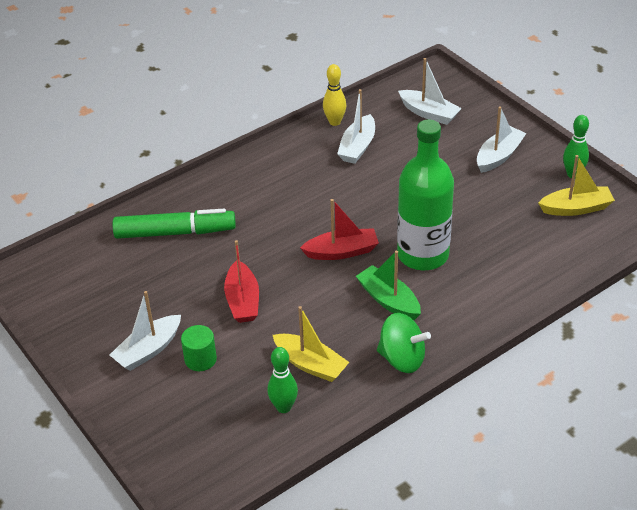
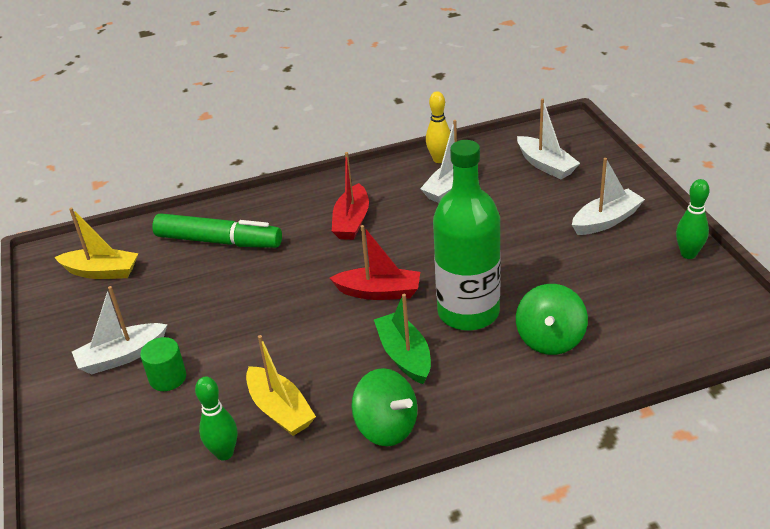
camera: 20 degrees right, 5 degrees down
(243, 301) = (246, 324): red boat -> red boat (352, 221)
(496, 264) = (550, 339): none -> green spinning top
(576, 208) = (677, 293): yellow boat -> yellow boat (101, 272)

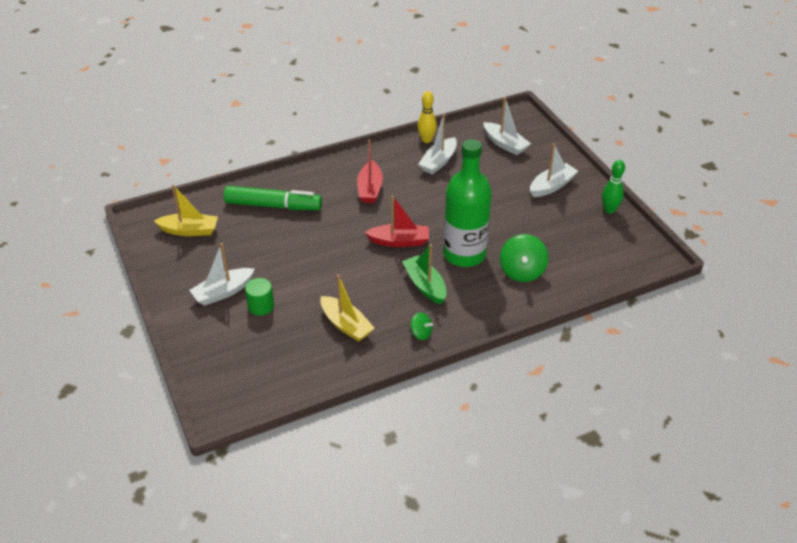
camera: 10 degrees left, 5 degrees up
(224, 453) = (314, 355): green bowling pin -> none
(387, 427) = (421, 333): green spinning top -> green spinning top, size x0.55

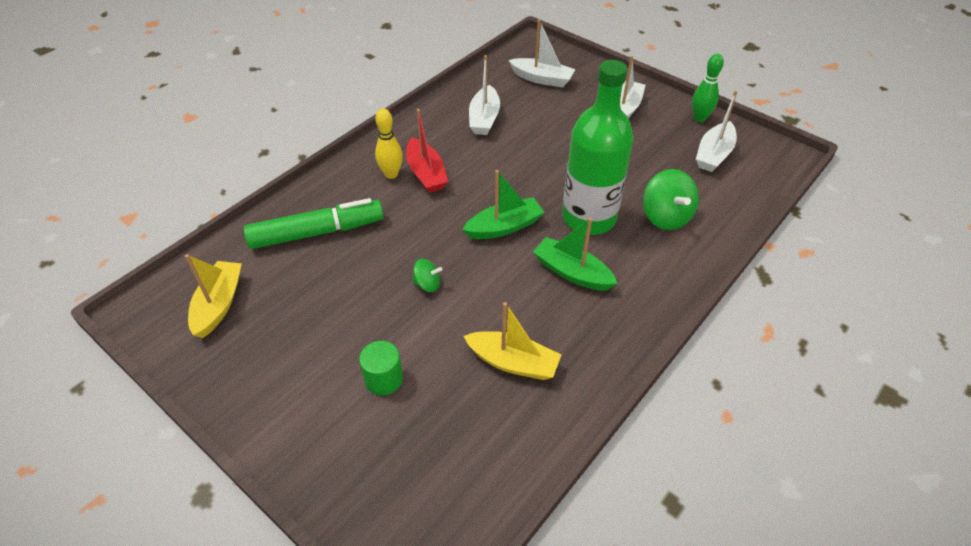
camera: 25 degrees left, 5 degrees up
(189, 230) = (219, 304): yellow boat -> yellow boat turned 60 degrees counterclockwise
(223, 292) = (318, 378): white boat -> white boat (714, 154)
(399, 241) = (504, 227): red boat -> green boat
(421, 333) = (611, 337): green spinning top -> green spinning top (427, 284)
(426, 140) = (453, 97): yellow bowling pin -> yellow bowling pin (391, 174)

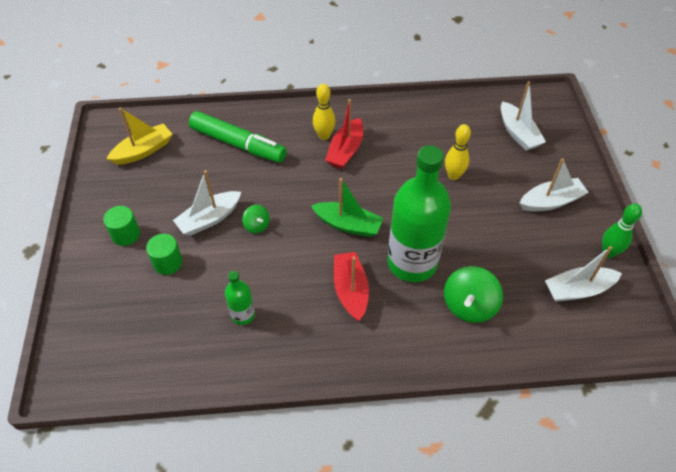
camera: 45 degrees right, 5 degrees up
(304, 390) = (126, 234): none -> green cylinder
(484, 118) = (434, 136): white boat -> white boat (209, 219)
(513, 362) = (243, 315): yellow boat -> green bottle
(536, 136) = (453, 175): none -> yellow bowling pin
(572, 272) = (350, 290): green boat -> red boat

